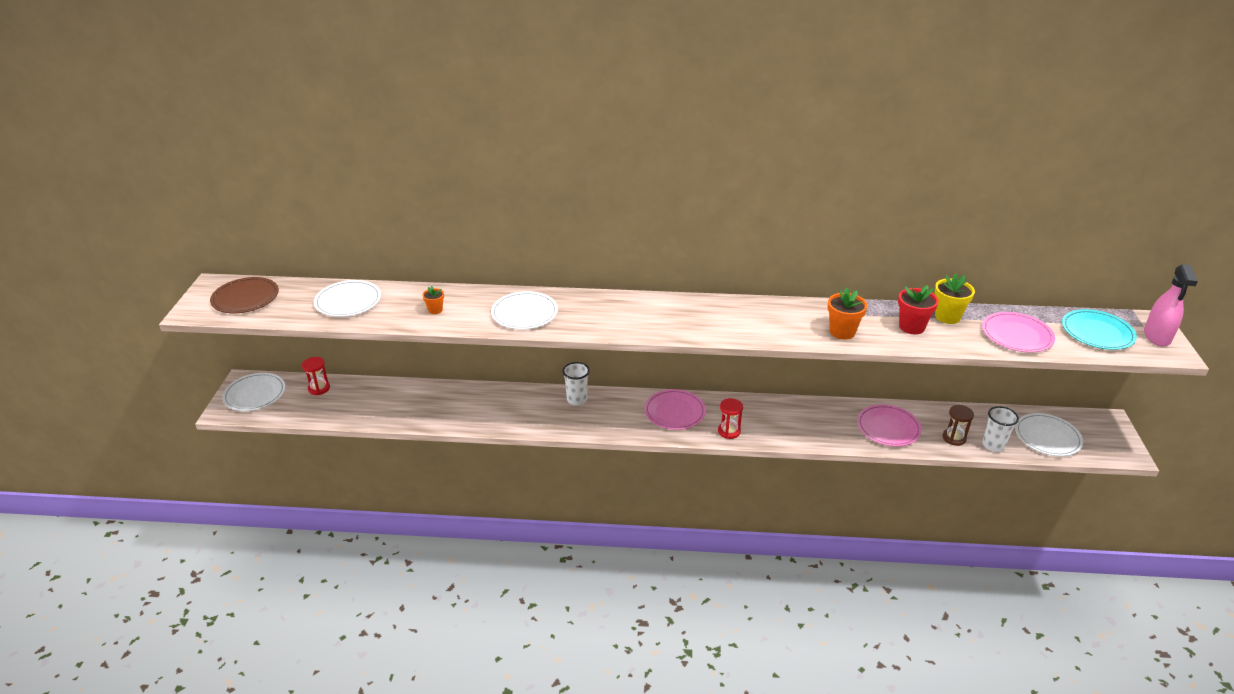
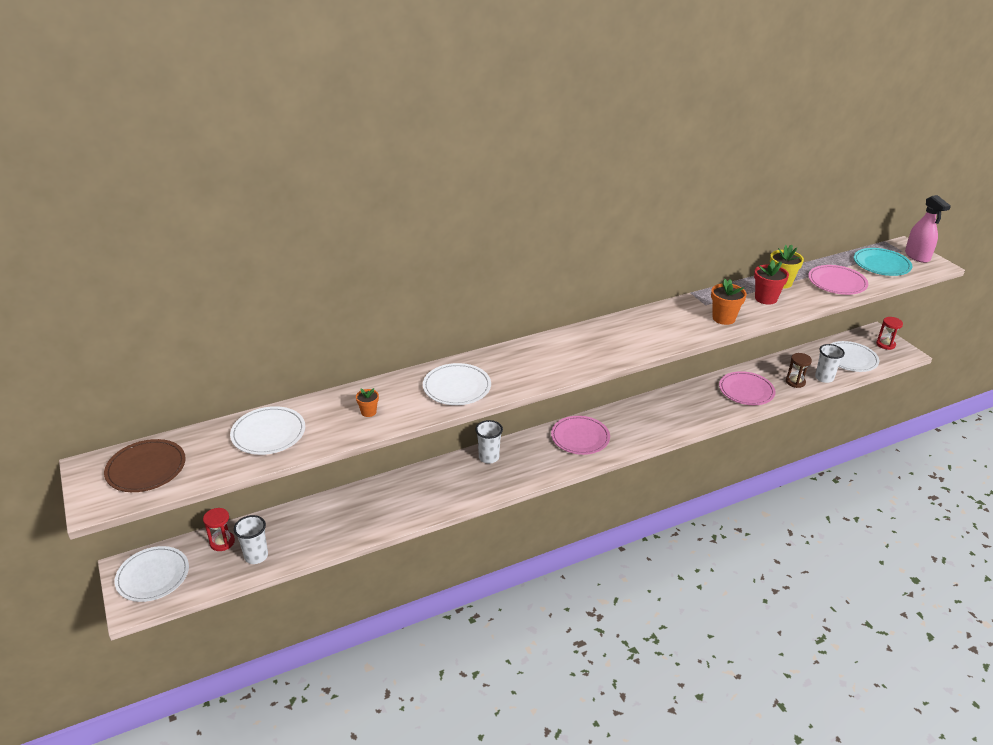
camera: 30 degrees left, 0 degrees up
(332, 408) = (256, 556): none -> white cup
(729, 431) = (636, 437): red hourglass -> red hourglass (885, 344)

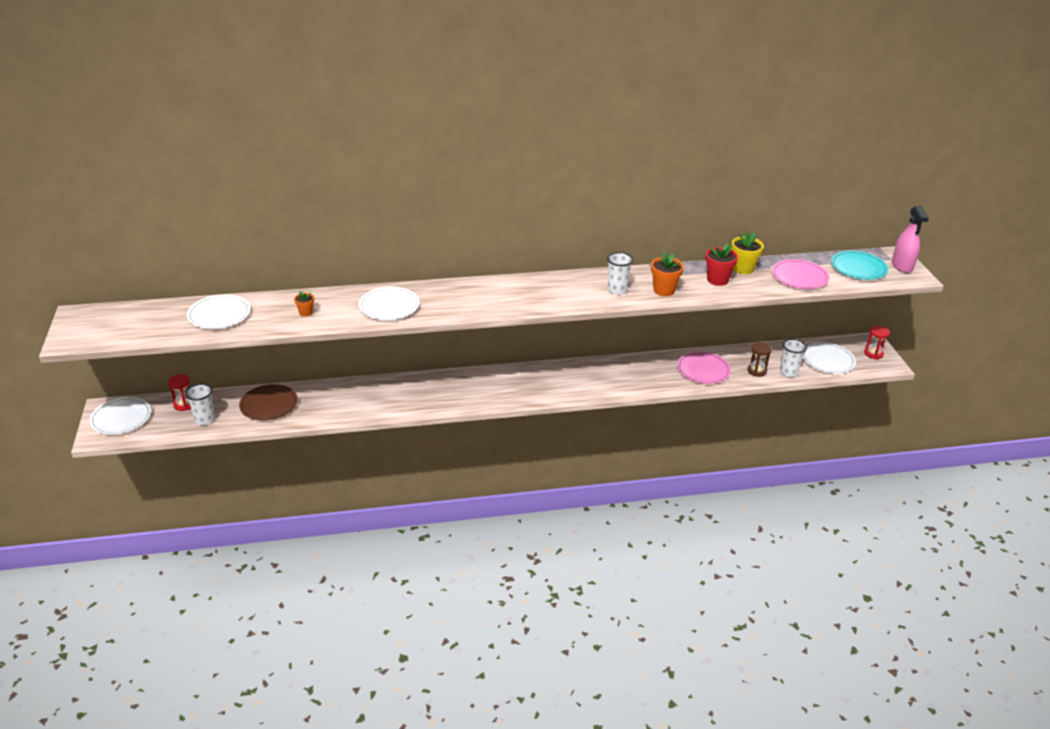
camera: 15 degrees right, 0 degrees up
(146, 468) = (116, 323): brown plate -> brown plate (269, 404)
(489, 457) = (433, 382): white cup -> white cup (617, 290)
(580, 437) = (522, 381): pink plate -> none

